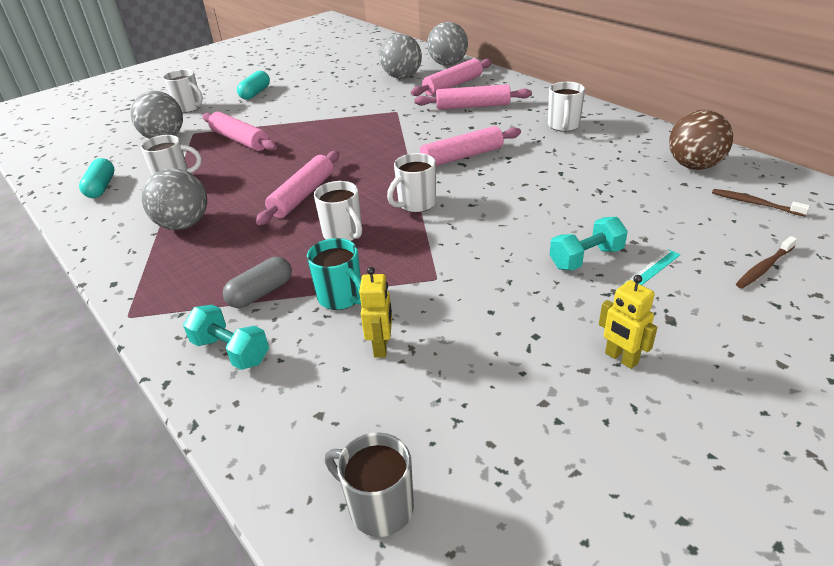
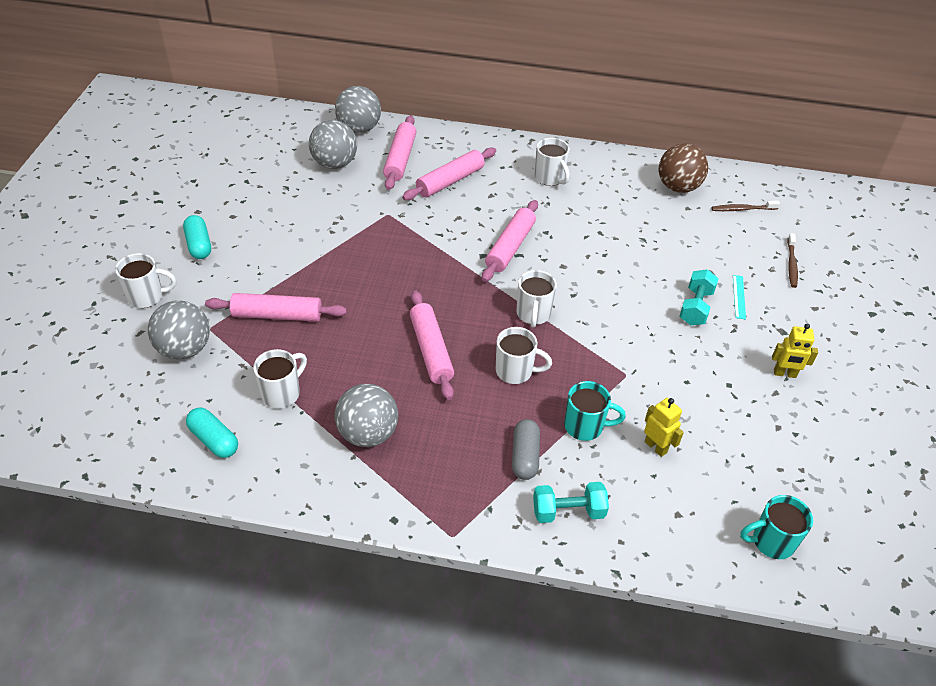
camera: 45 degrees left, 10 degrees up
(379, 507) = (771, 541): grey mug -> turquoise mug

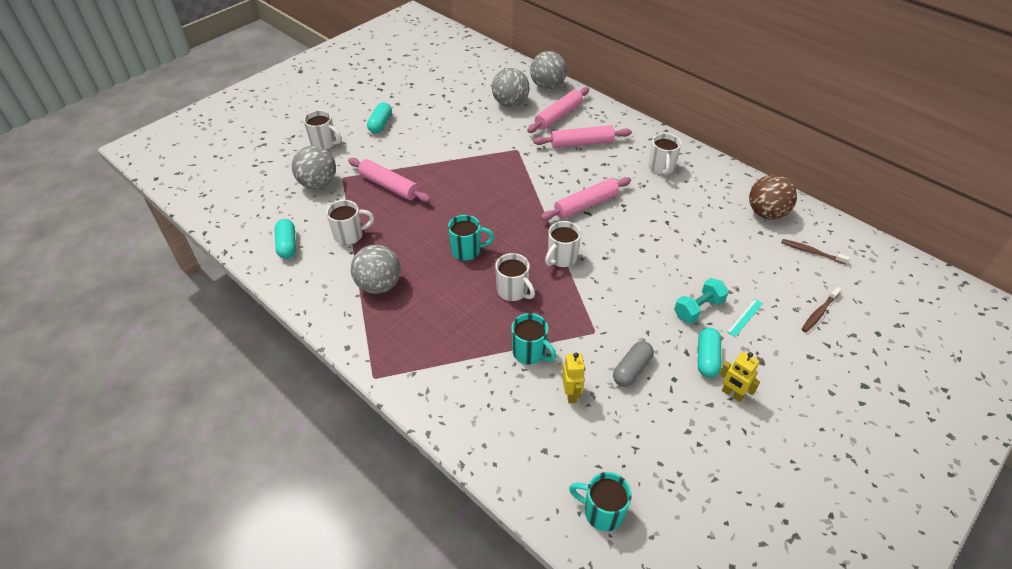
camera: 35 degrees right, 0 degrees up
(431, 350) = (467, 251): pink rolling pin -> turquoise mug
(525, 456) = (468, 351): grey capsule -> grey capsule (632, 370)
(568, 511) = (465, 404): turquoise dumbbell -> none
(739, 351) = (707, 358): none -> turquoise capsule

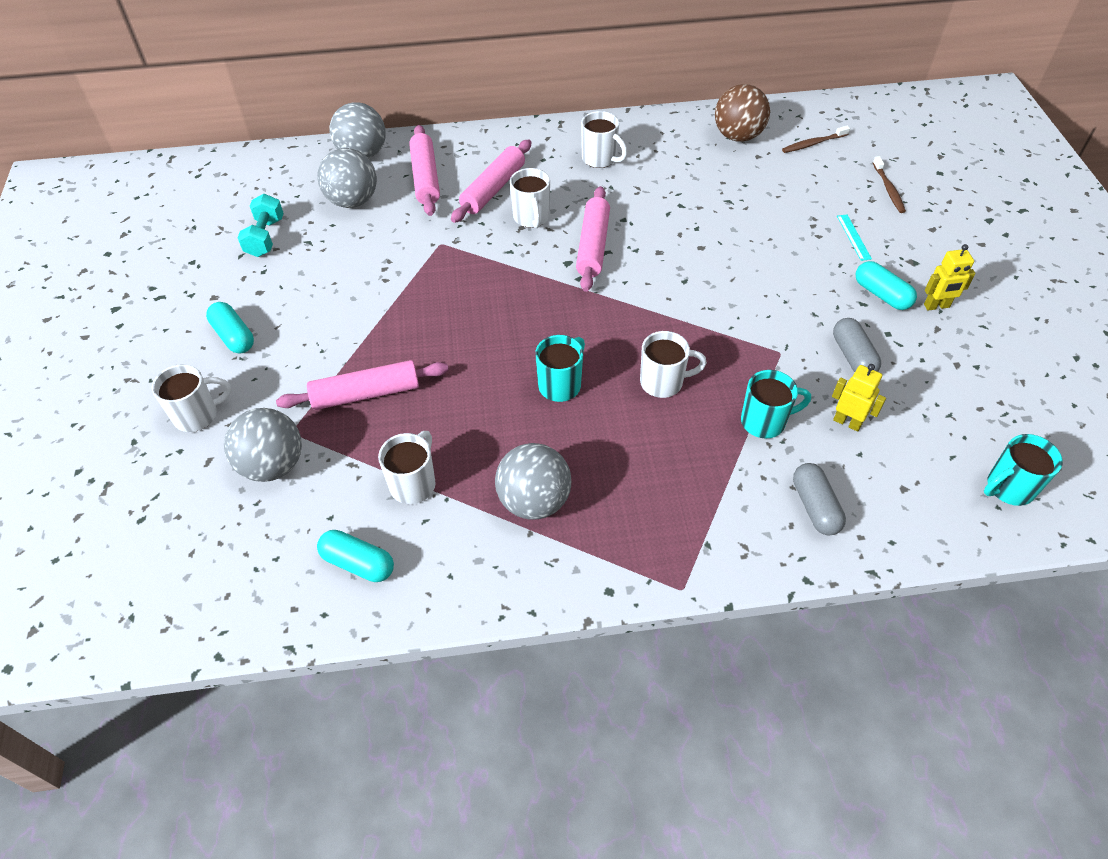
camera: 50 degrees left, 5 degrees up
(486, 410) = (815, 506): none -> grey capsule
(561, 258) = (652, 314): white mug -> white mug (531, 218)
(698, 309) = (816, 260): turquoise dumbbell -> turquoise dumbbell (265, 237)

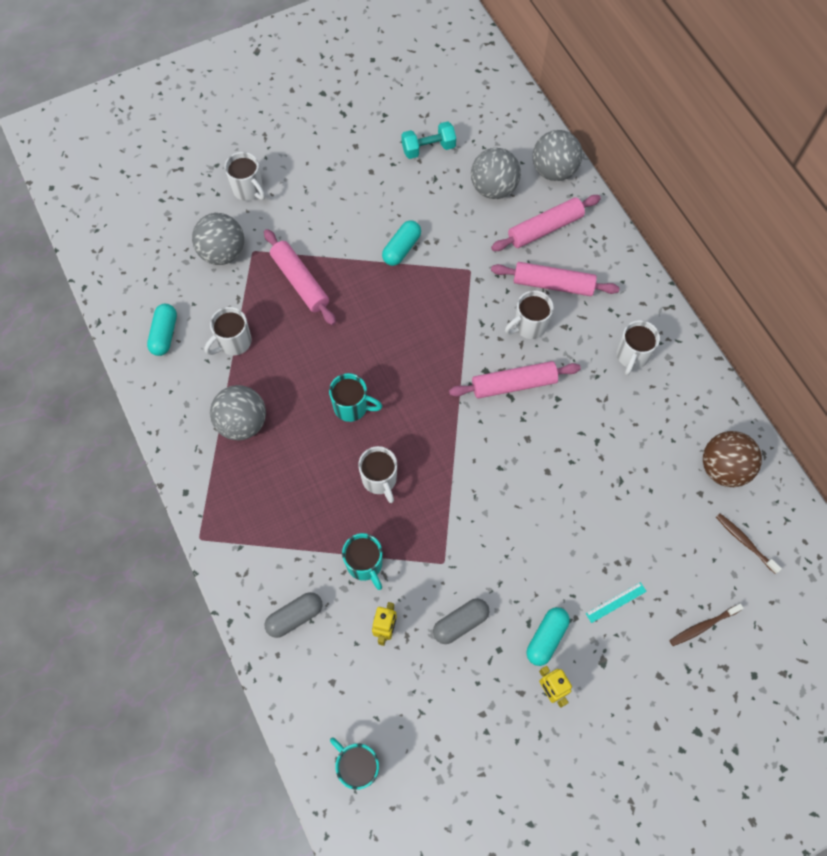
camera: 70 degrees right, 15 degrees up
(233, 336) = (323, 176): turquoise capsule -> turquoise capsule (401, 248)
(413, 484) = (233, 342): white mug -> white mug turned 135 degrees clockwise

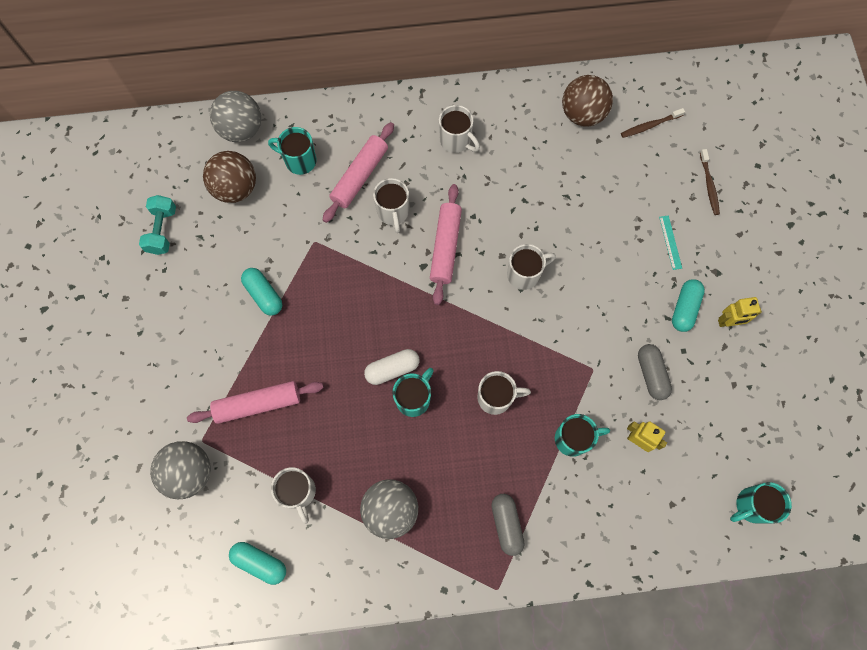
camera: 70 degrees left, 5 degrees up
(248, 189) = (125, 423): white mug -> white mug (524, 274)
(295, 617) = (603, 519): grey capsule -> grey capsule (506, 524)
(373, 379) = (392, 369): none -> white capsule
(493, 188) = (236, 188): grey ball -> brown ball
(545, 228) = (299, 161): pink rolling pin -> turquoise mug
(546, 638) = (684, 308): turquoise capsule -> turquoise capsule turned 60 degrees clockwise

